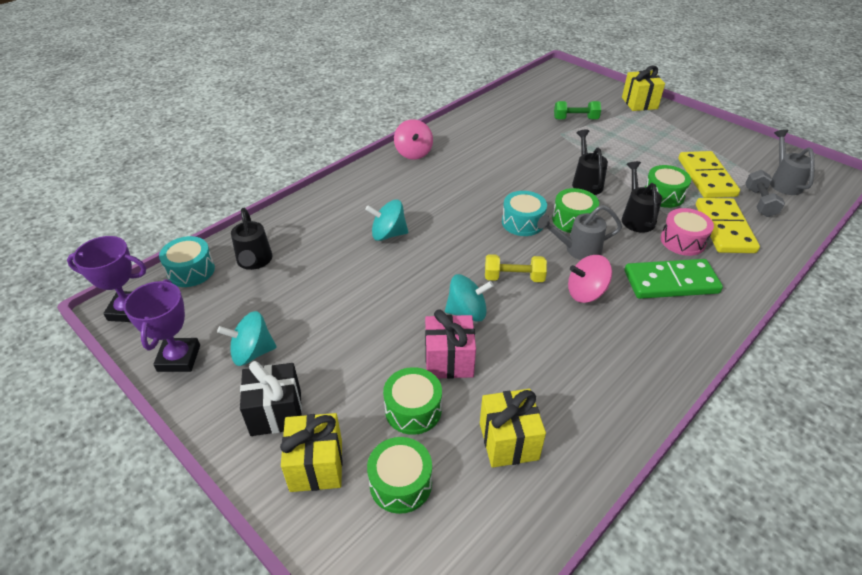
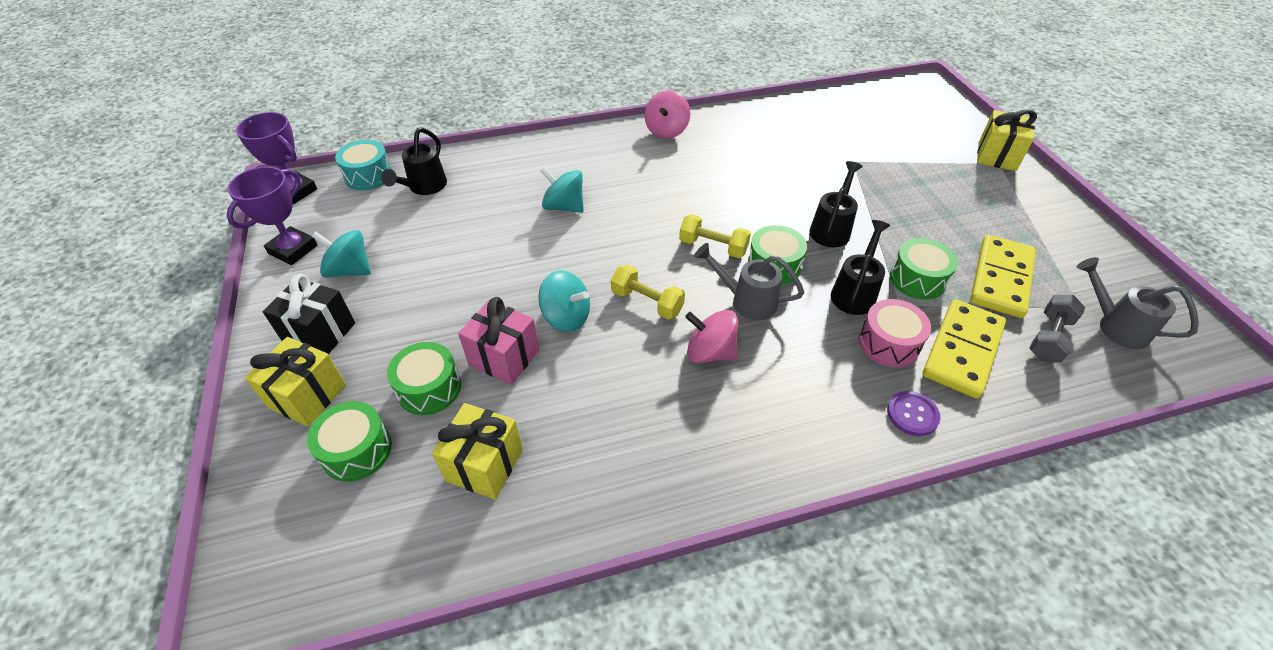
camera: 30 degrees right, 5 degrees up
(522, 222) = (713, 247): turquoise drum -> yellow dumbbell
(575, 119) = (890, 150): green dumbbell -> none
(671, 282) = (824, 385): green domino -> none
(732, 277) = (912, 414): none -> purple button
(783, 182) = (1115, 326): grey watering can -> grey watering can turned 75 degrees counterclockwise

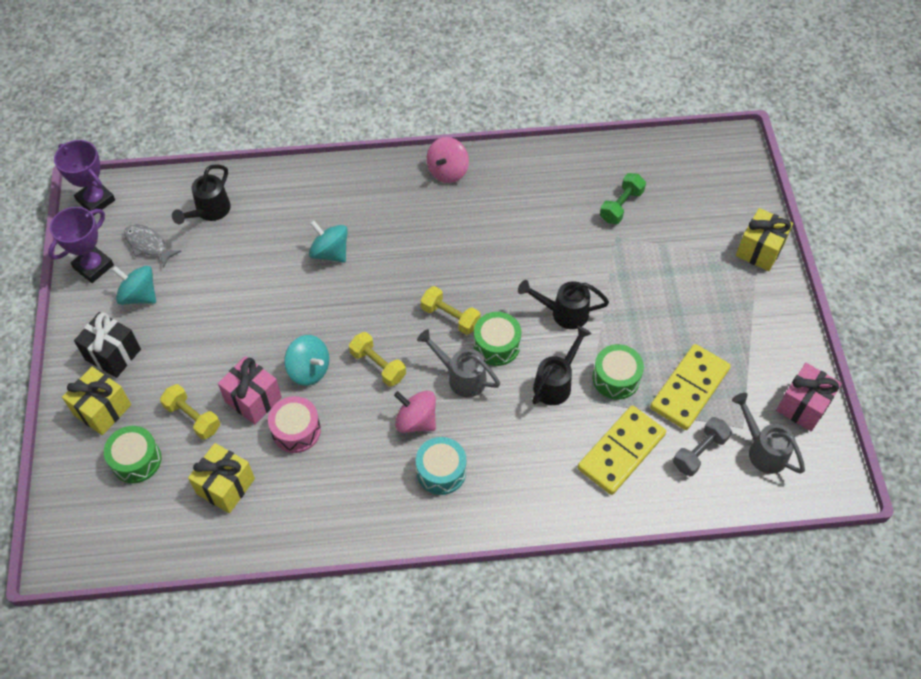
camera: 10 degrees right, 10 degrees up
(357, 223) = (148, 245): none -> grey fish
(368, 175) = (161, 190): turquoise drum -> turquoise drum (441, 471)
(429, 388) = (193, 417): green drum -> yellow dumbbell
(832, 228) = (563, 313): black watering can -> black watering can turned 120 degrees counterclockwise
(846, 138) = (621, 206): none -> green dumbbell
(888, 343) = (563, 435): pink drum -> pink drum (296, 430)
(912, 414) = (555, 499): purple button -> none
(1128, 279) = (803, 406): none -> pink gift

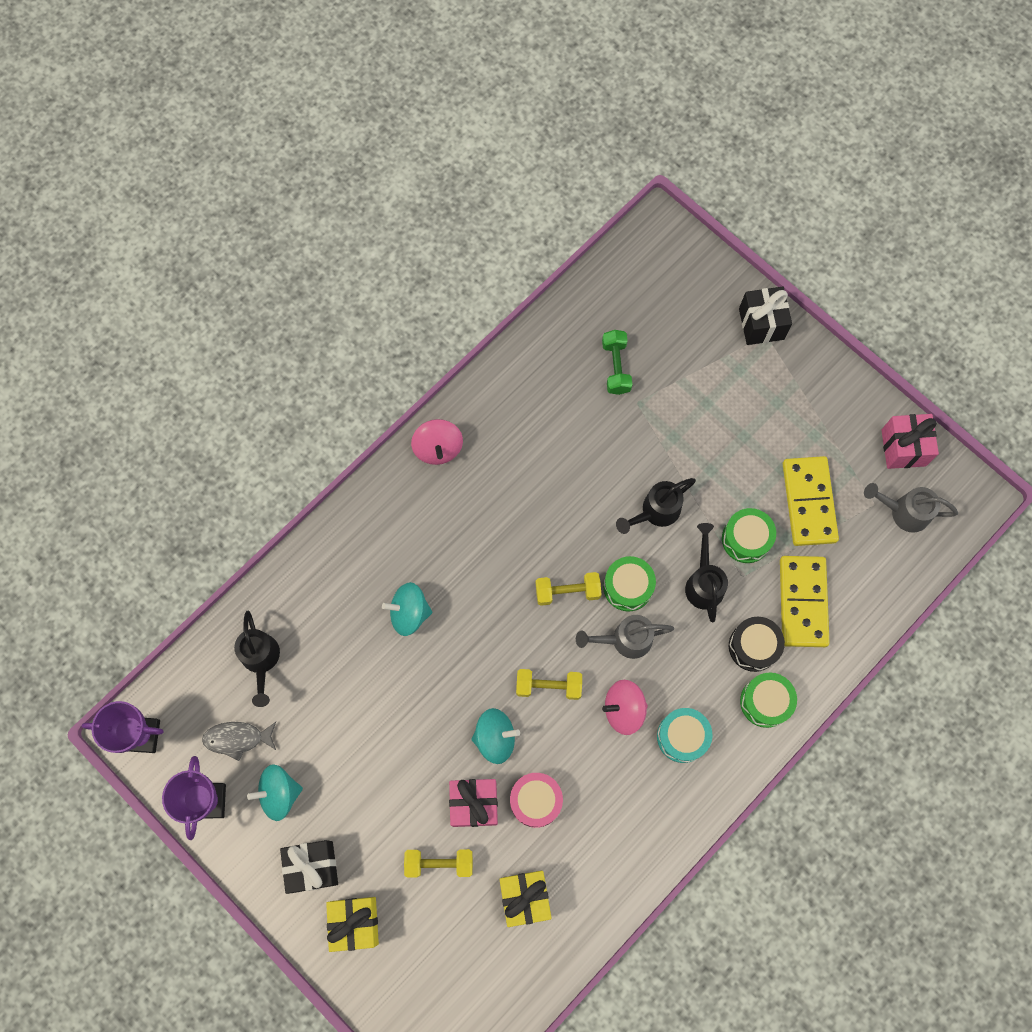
camera: 40 degrees left, 15 degrees up
(136, 460) = (429, 940): green drum -> green drum (765, 702)
(553, 452) = (753, 646): none -> black drum
(699, 452) = (860, 553): grey dumbbell -> none
(759, 250) = (761, 324): yellow gift -> black gift

